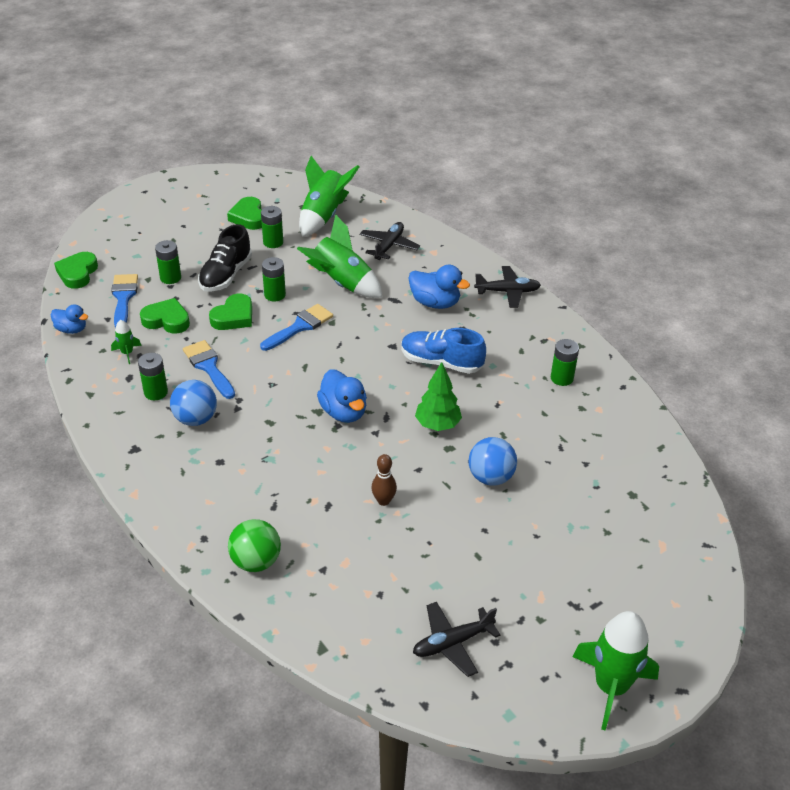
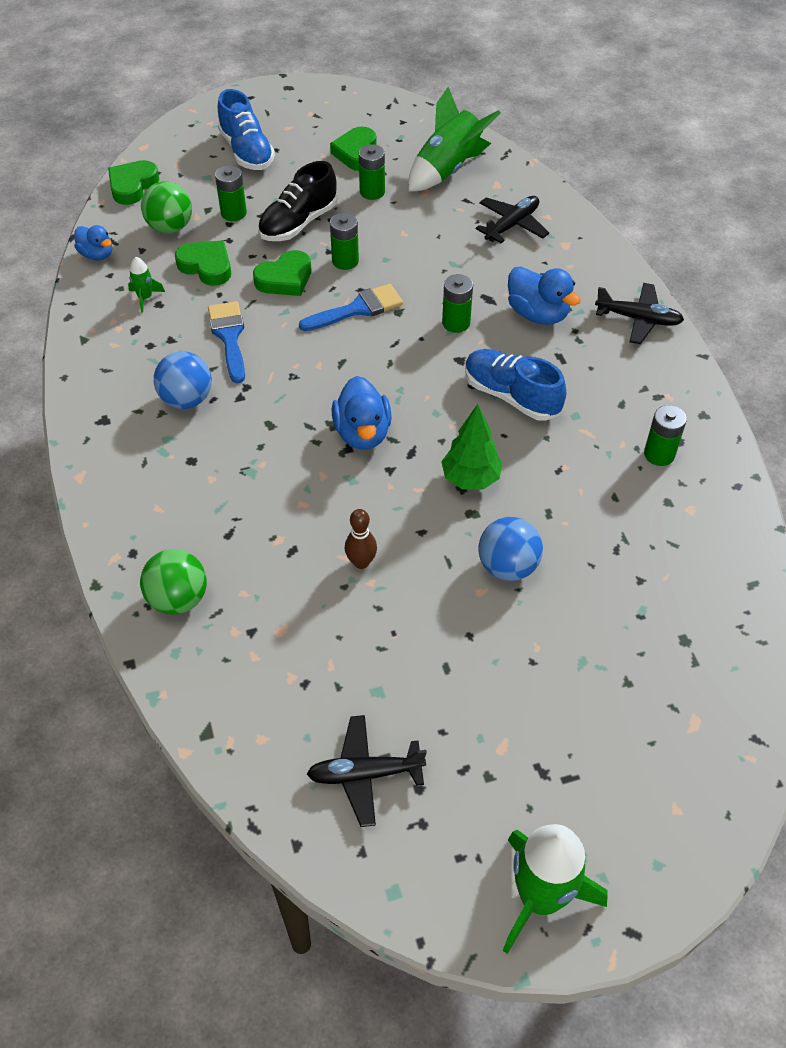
camera: 20 degrees right, 10 degrees up
(123, 298) = (170, 227): blue brush -> green ball
(156, 392) = (156, 355): green battery -> green battery (456, 323)
(160, 231) = (247, 151): none -> blue shoe
(342, 283) = (432, 263): green rocket -> none

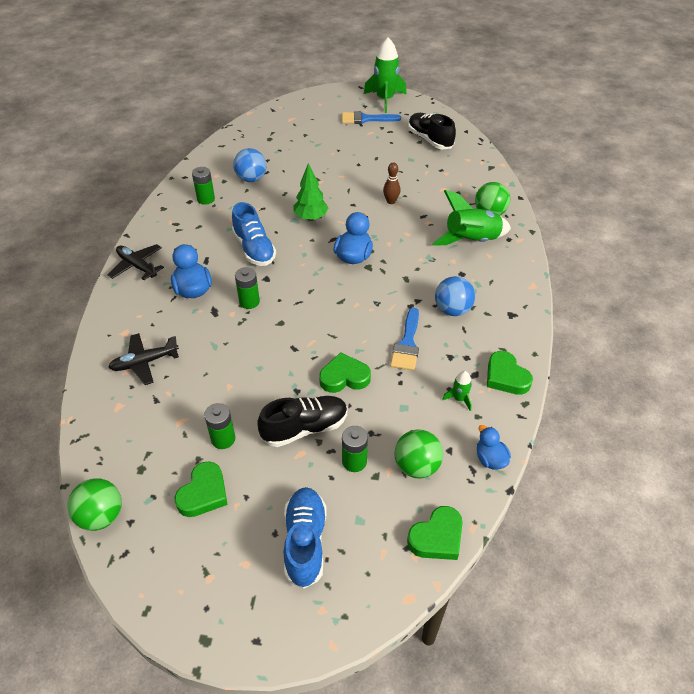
camera: 155 degrees left, 5 degrees down
(206, 266) = (400, 411): green heart -> green heart (506, 377)
(345, 261) = (290, 377): green battery -> none
(357, 309) = (306, 334): blue brush -> blue brush (365, 119)
(365, 774) = (430, 140): black plane -> black shoe
(429, 117) = (101, 516): none -> green ball
(448, 169) = (142, 439): green rocket -> green rocket (472, 241)
(507, 566) = (322, 180): blue ball -> blue ball (251, 179)

